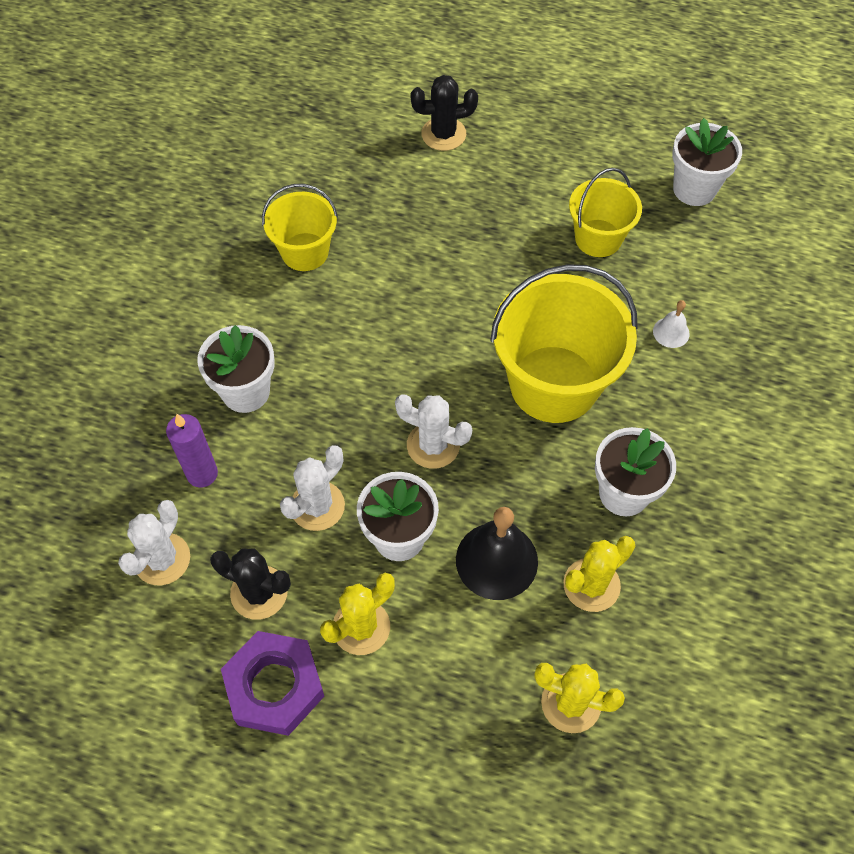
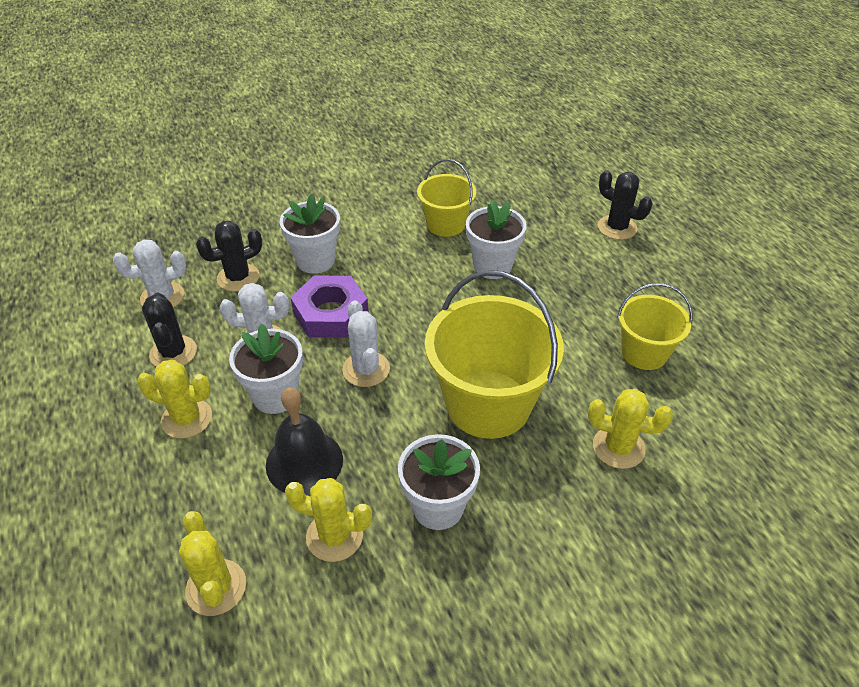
camera: 50 degrees right, 15 degrees down
(202, 474) = (238, 277): purple candle -> black cactus
(275, 686) = (108, 402): purple nut -> purple nut (331, 313)
(671, 332) = (618, 447): white bell -> yellow cactus
(694, 189) = (767, 381): white flower pot -> white flower pot (492, 266)

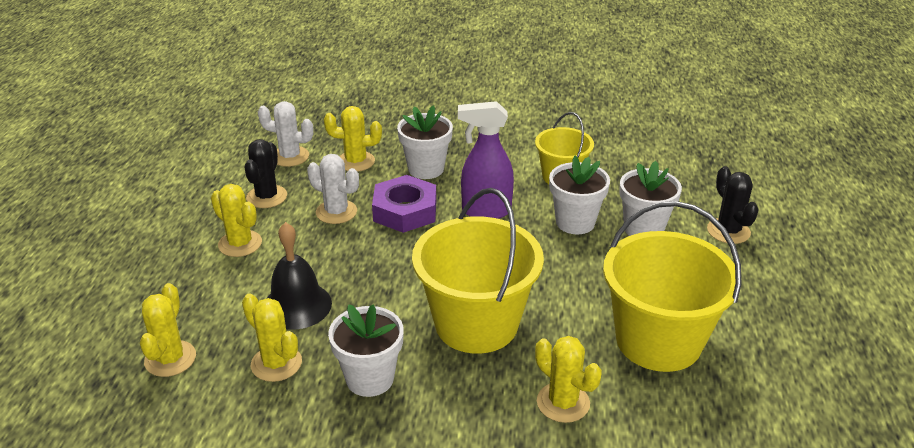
camera: 30 degrees right, 10 degrees down
(238, 277) = (355, 161): black cactus -> yellow cactus
(275, 396) = (314, 253): white flower pot -> white flower pot (643, 229)
(366, 369) = (398, 260): white cactus -> none
(406, 285) = (485, 211): none -> purple spray bottle
(644, 353) = (658, 341): yellow bucket -> yellow bucket, size x1.76

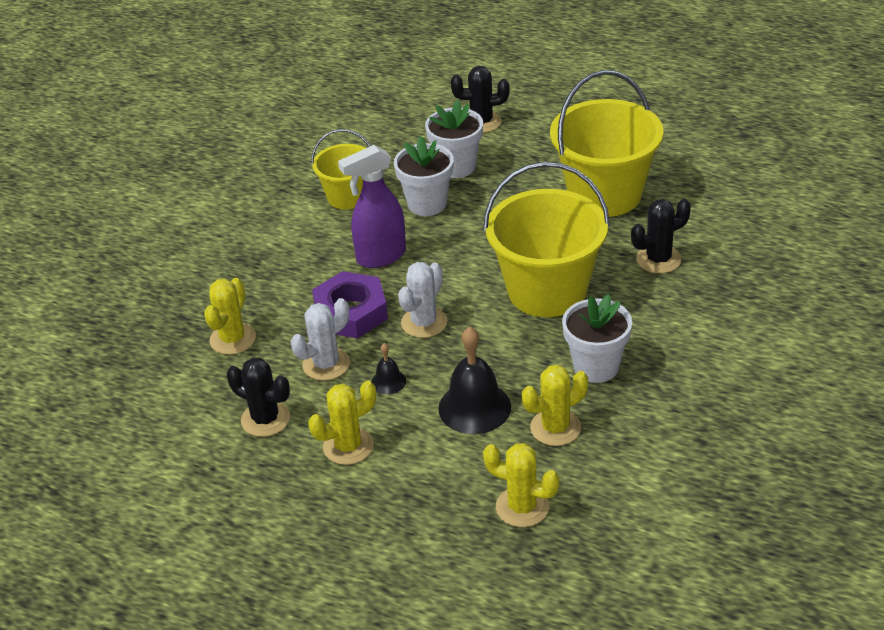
camera: 70 degrees left, 5 degrees up
(290, 156) = (188, 393): white cactus -> white cactus (424, 322)
(322, 249) = (388, 381): none -> black bell
(426, 169) = (280, 287): white flower pot -> none
(485, 211) = (380, 257): purple spray bottle -> purple spray bottle turned 45 degrees clockwise
(563, 403) = (658, 259): yellow cactus -> black cactus

